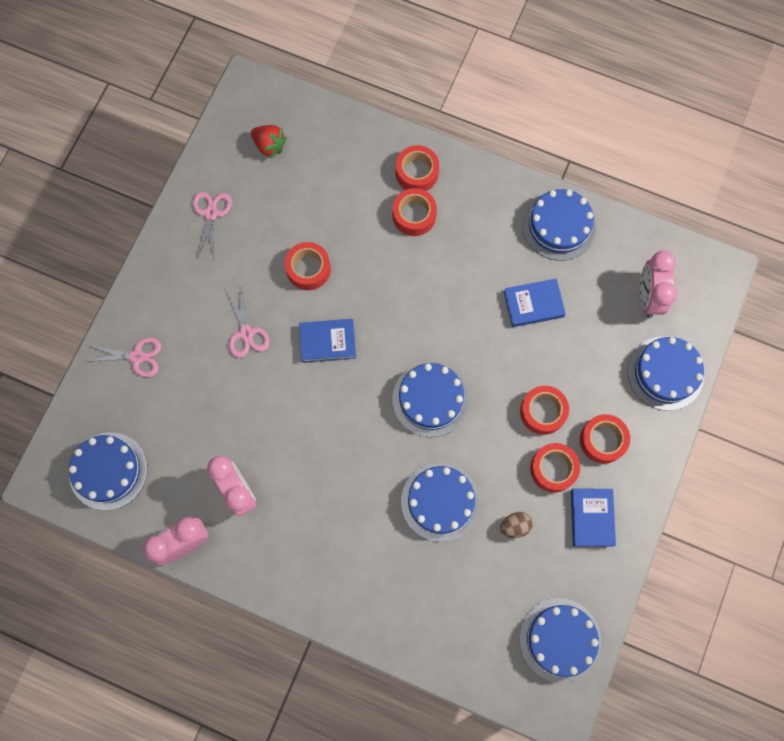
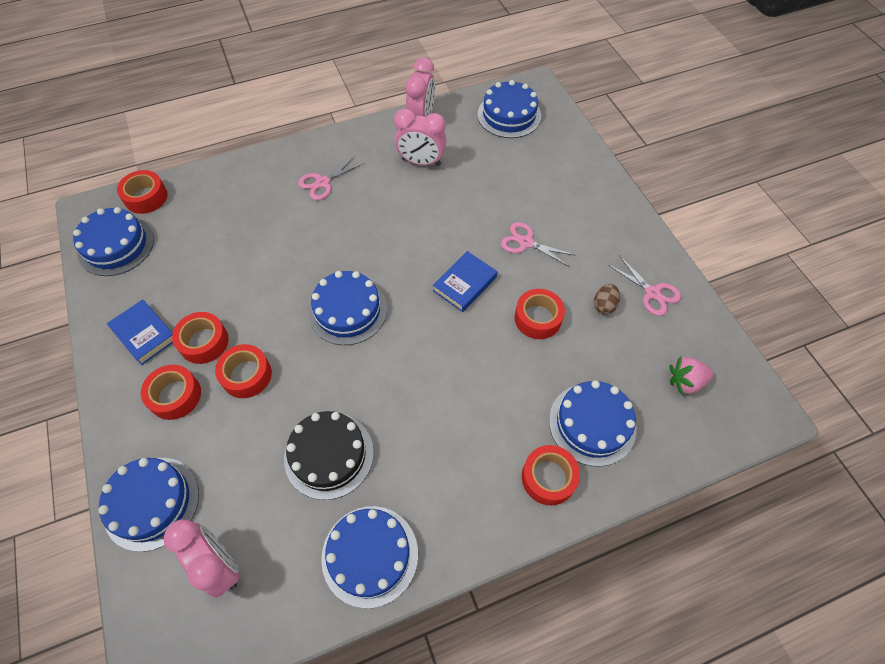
camera: 135 degrees right, 15 degrees down
(137, 356) = (573, 175): pink scissors -> pink scissors (323, 182)
(269, 146) = (685, 381): red strawberry -> pink strawberry
(414, 215) = (508, 436): red tape -> red tape (146, 197)
(440, 502) = (277, 255): blue cake -> blue cake (592, 424)
(515, 526) = (205, 283): brown egg -> brown egg (604, 305)
(533, 304) = (329, 455): blue book -> black cake

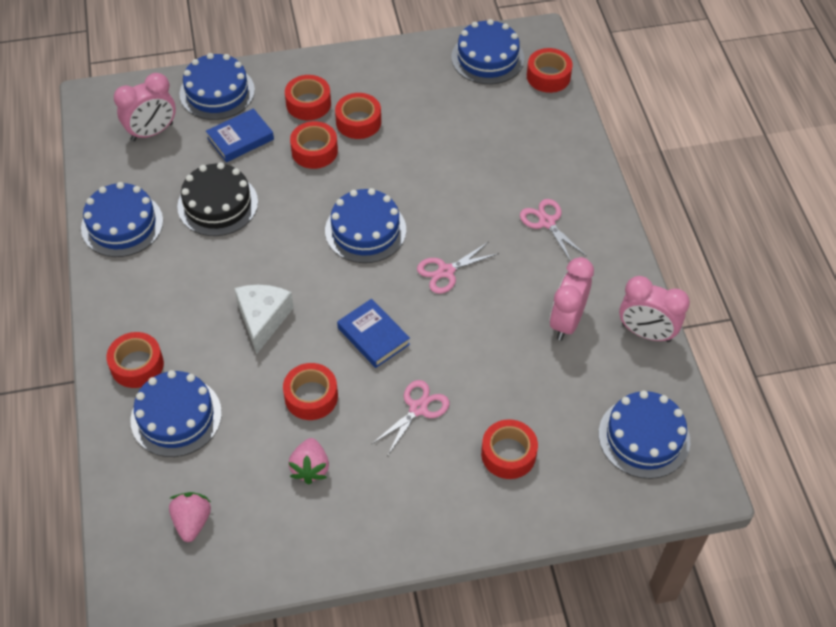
camera: 100 degrees right, 5 degrees down
(144, 334) = (378, 82): blue book -> blue book (240, 139)
(467, 375) = (263, 319): none -> white cheese
(547, 184) = (508, 454): none -> red tape
(604, 305) = (310, 468): brown egg -> pink strawberry
(652, 293) = (313, 526): pink scissors -> pink scissors (446, 271)

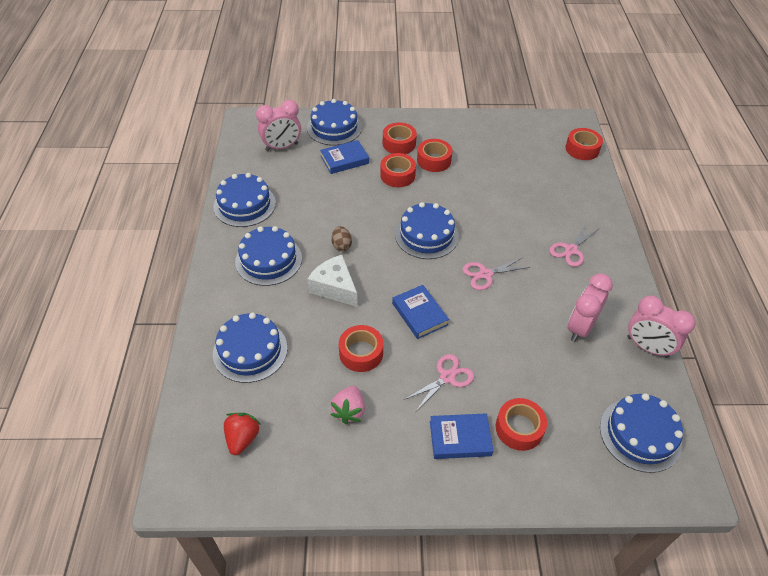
camera: 10 degrees right, 5 degrees down
(137, 365) = (230, 306): red tape -> none
(192, 521) = (242, 438): pink strawberry -> red strawberry
(217, 204) = (318, 201): black cake -> none
(260, 261) = (341, 245): none -> brown egg
(263, 319) = (335, 287): white cheese -> white cheese turned 60 degrees counterclockwise
(443, 477) = (460, 438): none -> blue book
(487, 58) = (537, 131): blue cake -> blue cake (268, 260)
(547, 222) = (571, 250): pink scissors -> pink scissors turned 120 degrees counterclockwise

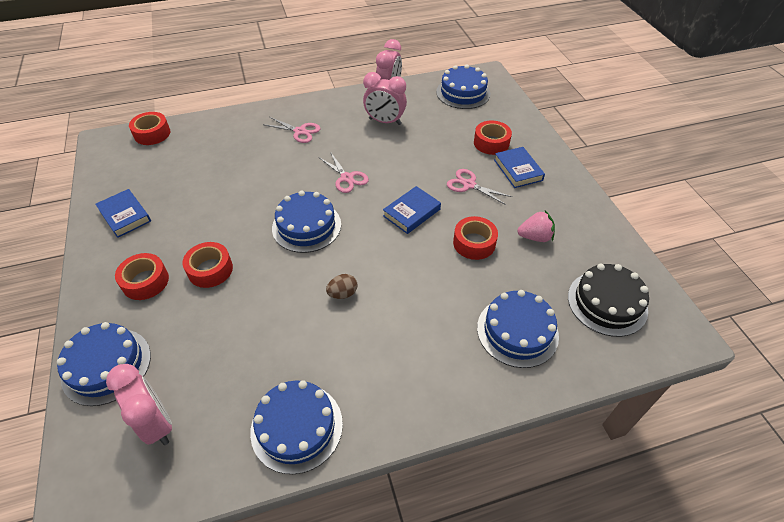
camera: 105 degrees left, 0 degrees up
(242, 438) = (607, 303): red strawberry -> black cake
(268, 260) = (388, 359): blue cake -> none
(335, 287) = (405, 283): white cheese -> none
(344, 160) = (183, 332): blue book -> blue book (125, 216)
(434, 160) = (178, 242): red tape -> none

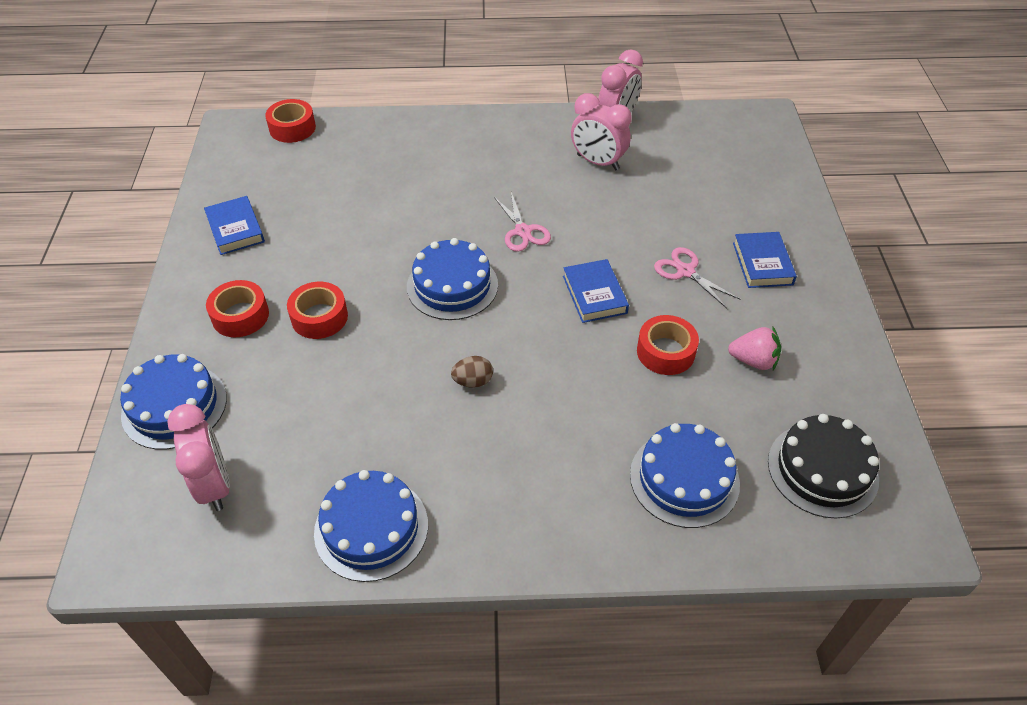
camera: 15 degrees right, 0 degrees up
(300, 131) = (479, 157): pink scissors -> none
(411, 212) = (594, 294): blue book -> blue book turned 75 degrees counterclockwise
(463, 93) = (721, 139): blue cake -> none
(491, 143) = (737, 218): red tape -> none

